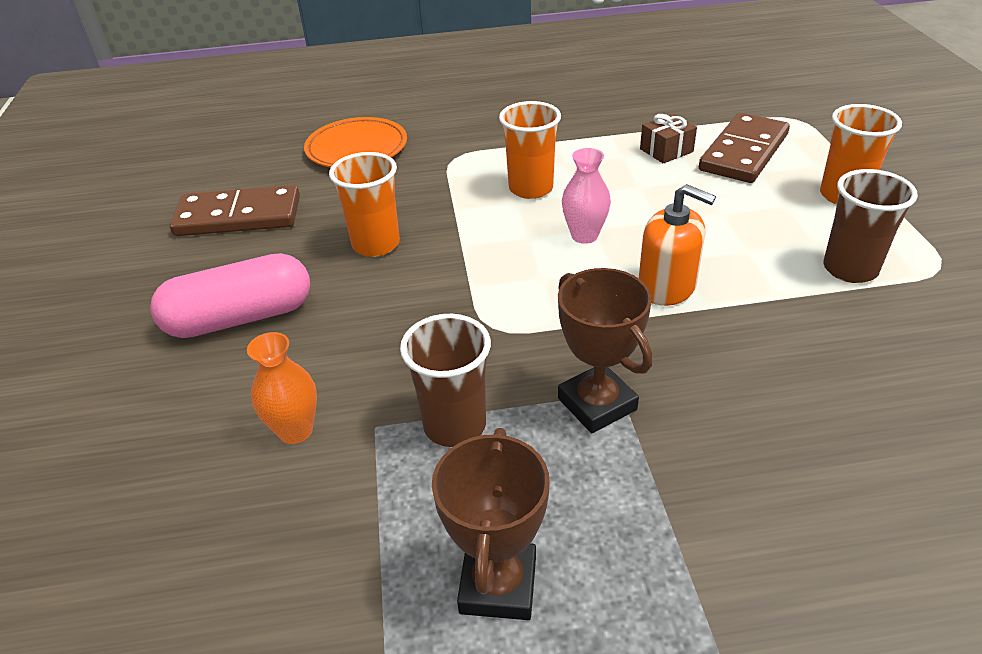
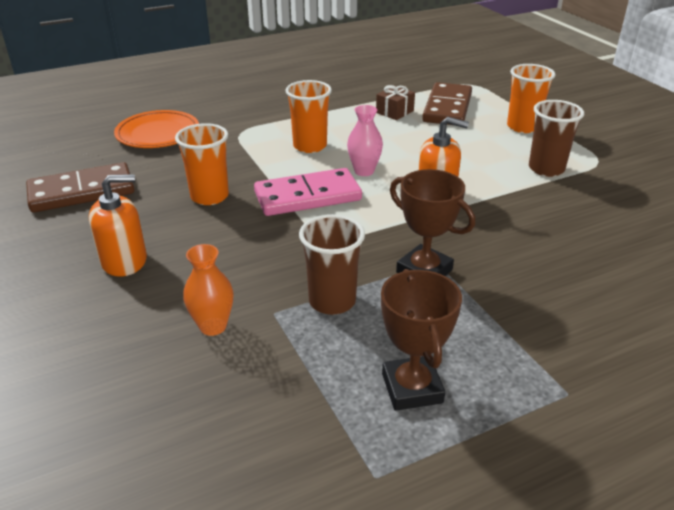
camera: 20 degrees left, 5 degrees down
(240, 318) = (124, 261): pink capsule -> orange soap dispenser
(494, 263) = (307, 196): none -> pink domino

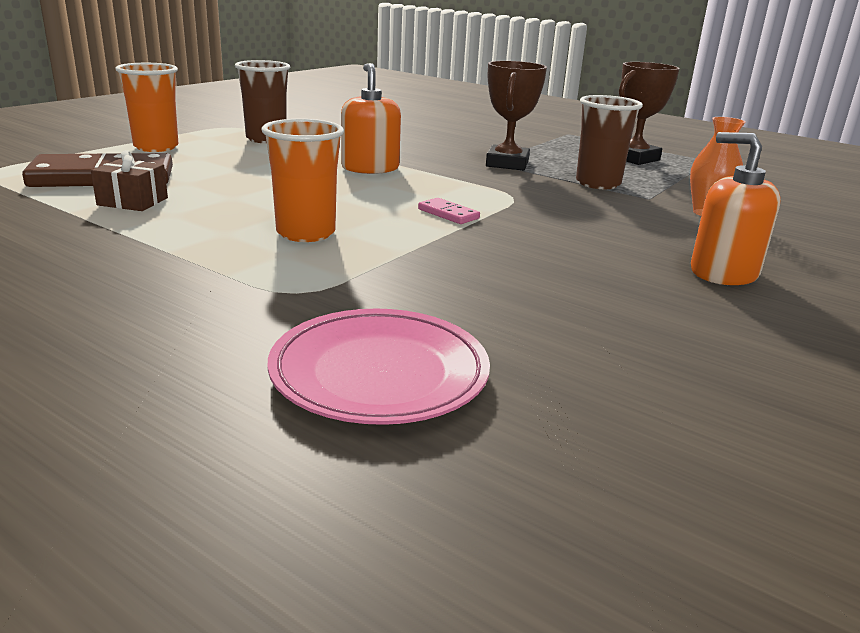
camera: 120 degrees left, 10 degrees down
(82, 192) = (674, 366): brown domino -> none
(158, 134) = (379, 374): orange plate -> pink plate
(209, 196) = (528, 263): orange cup -> none
(307, 196) = (448, 214): pink domino -> pink domino, size x0.43
(364, 171) = (351, 198): pink vase -> none

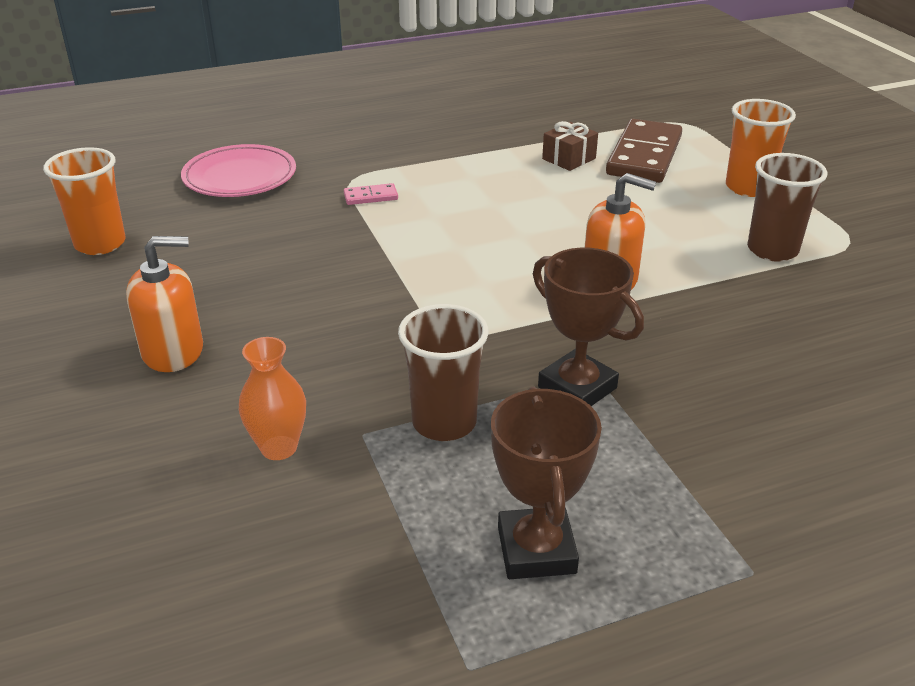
camera: 125 degrees right, 10 degrees up
(305, 233) = (444, 203): orange cup -> orange cup (100, 244)
(448, 214) = (431, 274): pink domino -> pink domino (371, 197)

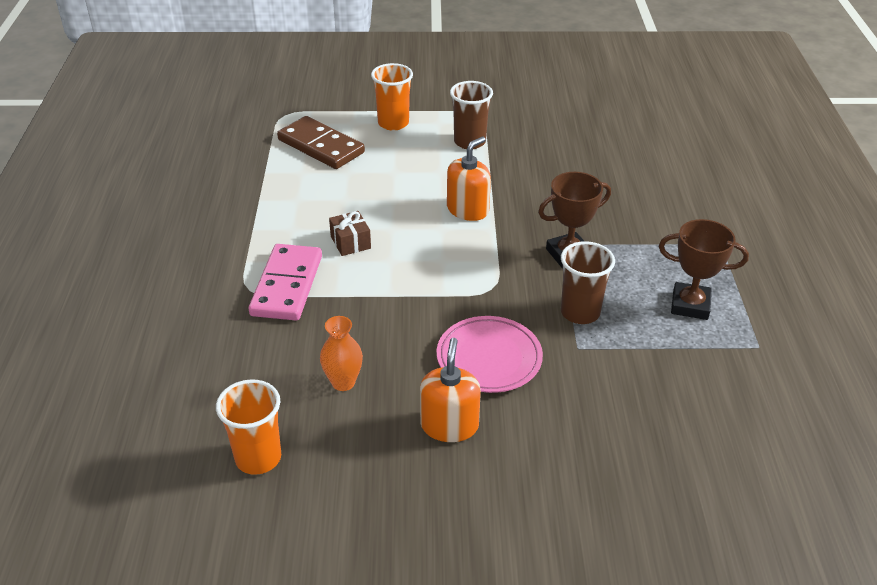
camera: 70 degrees left, 5 degrees up
(240, 177) = (195, 354): pink plate -> pink plate (489, 358)
(279, 448) = (578, 386): orange vase -> orange vase (343, 382)
(371, 197) = (287, 285): pink domino -> pink domino, size x2.34
(569, 159) = (299, 178): brown gift -> brown gift (350, 242)

